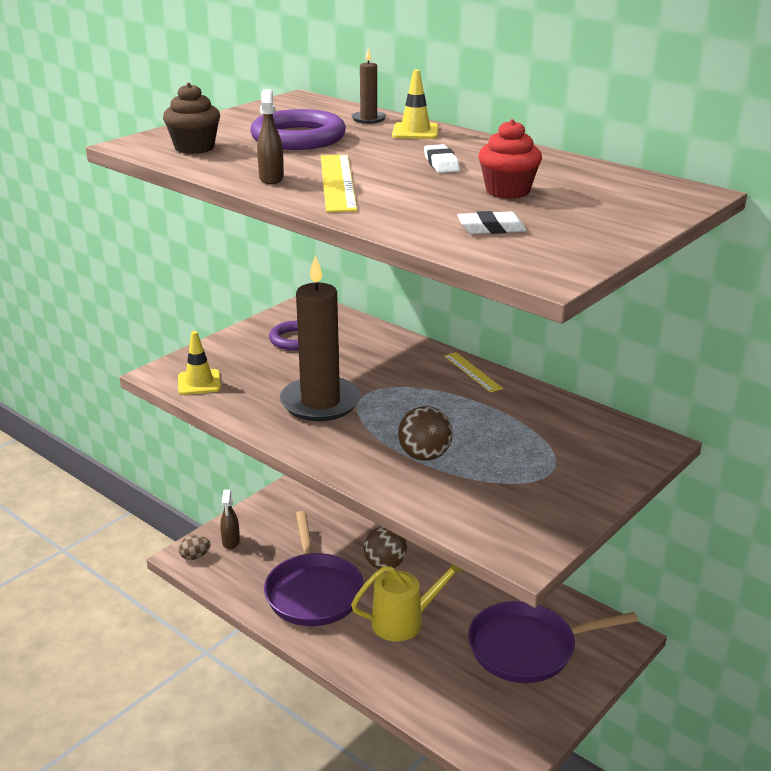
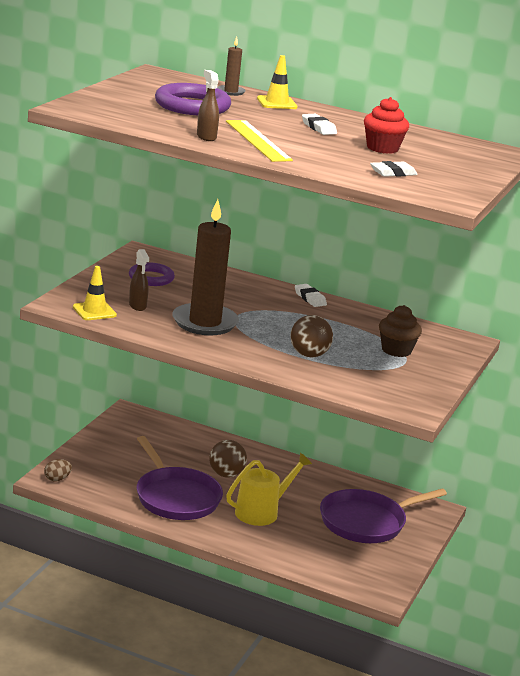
camera: 20 degrees left, 5 degrees down
(194, 148) = (119, 112): brown cupcake -> brown cupcake (396, 350)
(231, 542) = (83, 466): brown spray bottle -> brown spray bottle (137, 306)
(472, 372) = (310, 298): yellow ruler -> white eraser

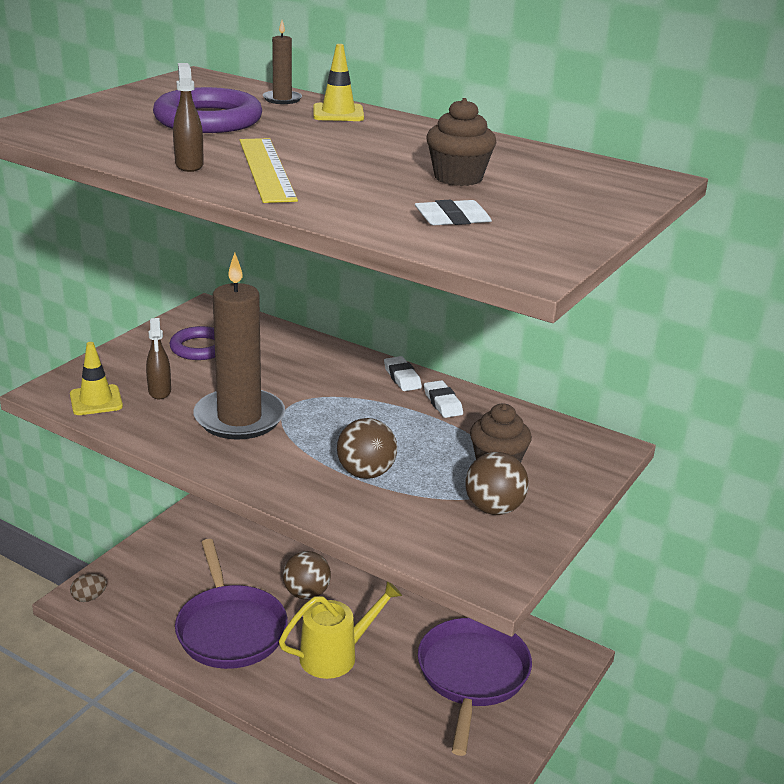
camera: 10 degrees right, 5 degrees up
(318, 128) = (376, 148): white eraser -> white eraser (442, 403)
(366, 522) = (472, 675): purple pan -> purple pan turned 120 degrees clockwise
(382, 148) = (458, 178): red cupcake -> brown cupcake
(402, 374) = (493, 509): none -> brown ball

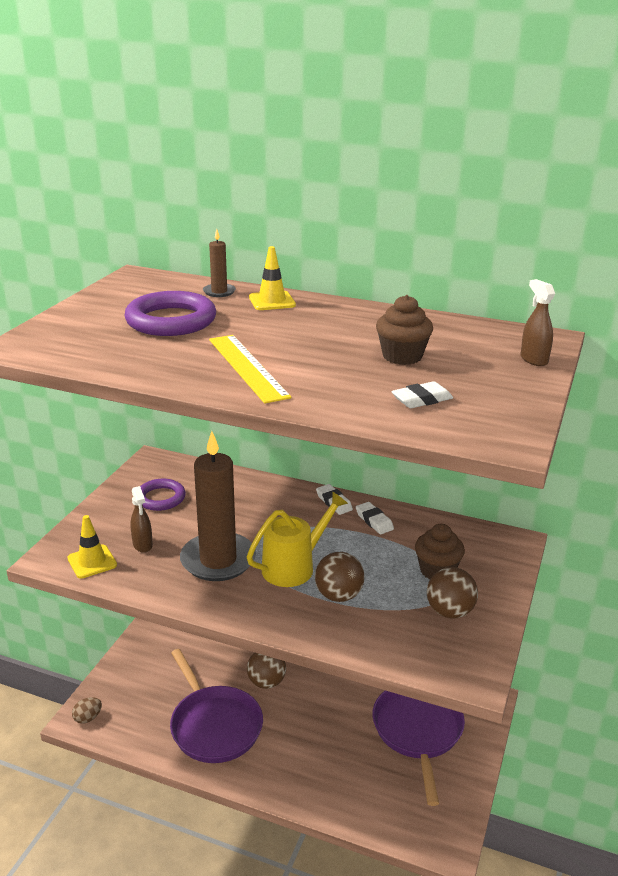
camera: 10 degrees left, 0 degrees up
(189, 165) = (182, 371): brown spray bottle -> brown spray bottle (533, 359)
(336, 655) = (306, 733): yellow watering can -> yellow watering can (294, 566)

